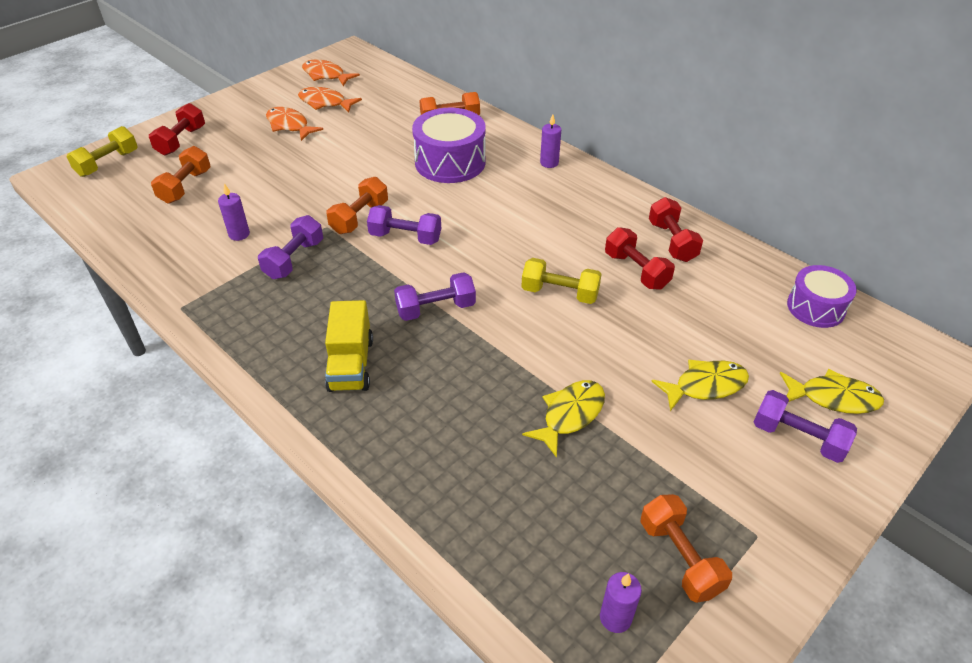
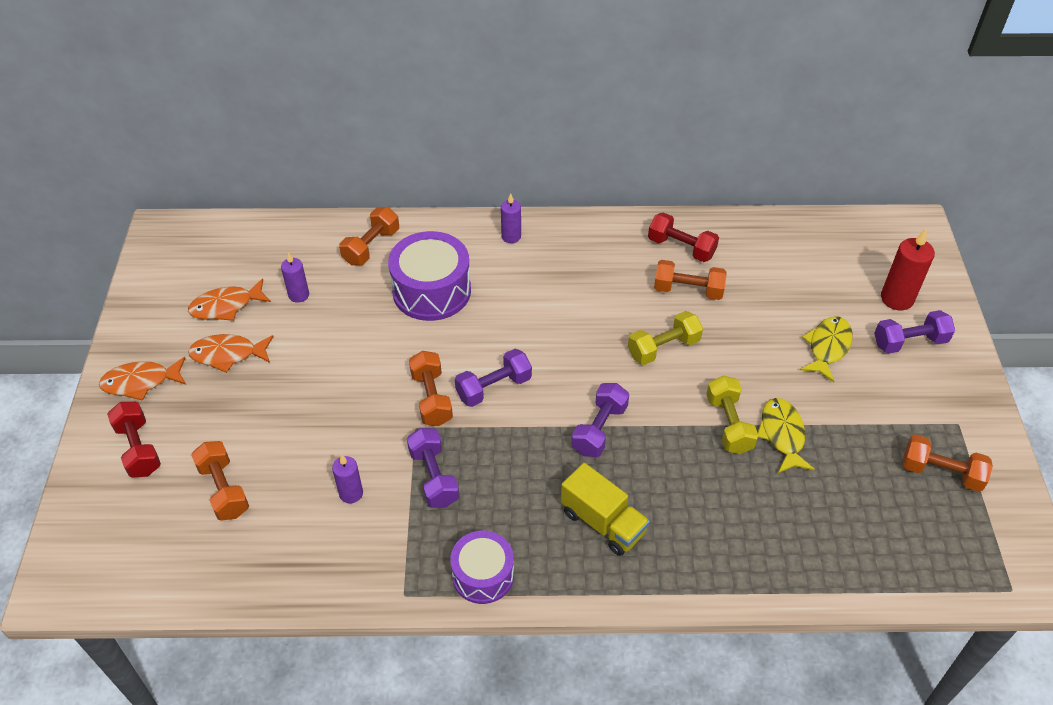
camera: 45 degrees left, 5 degrees up
(108, 163) = (96, 529): yellow dumbbell -> yellow dumbbell (729, 424)
(326, 75) = (179, 275): orange fish -> orange fish (141, 382)
(615, 618) = (954, 537): purple candle -> purple candle (299, 295)
(636, 271) = (688, 290): red dumbbell -> orange dumbbell
(815, 307) = (819, 237): purple drum -> purple drum (483, 575)
(833, 398) = (897, 298): yellow fish -> red candle

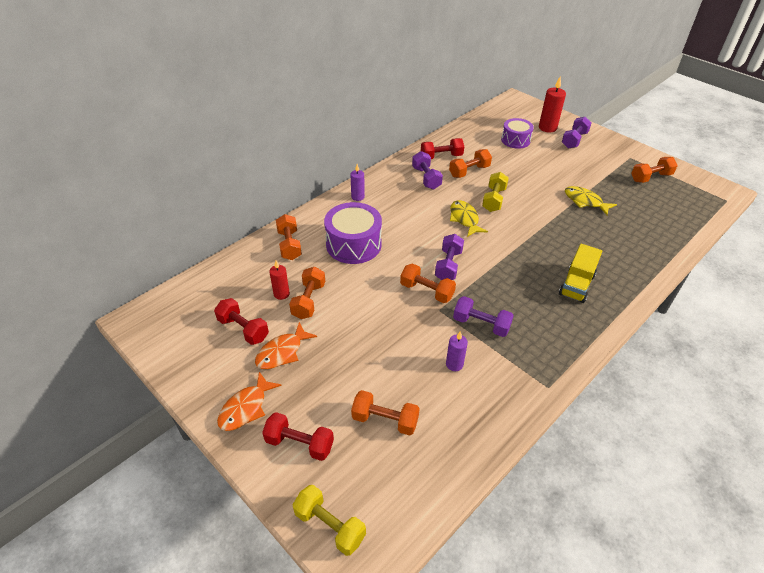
camera: 45 degrees left, 5 degrees down
(226, 306) = (243, 329): orange fish -> red dumbbell
(299, 295) = (281, 294): purple candle -> red candle
(312, 321) = (309, 301): none -> orange dumbbell
(483, 575) = (566, 347): purple drum -> purple drum (515, 140)
(599, 429) = (518, 249): purple dumbbell -> purple dumbbell (426, 178)
(603, 522) = (576, 285): yellow truck -> yellow truck turned 120 degrees clockwise
(729, 424) = (562, 211): yellow dumbbell -> yellow dumbbell (330, 526)
(827, 347) = (551, 159): yellow fish -> yellow fish (464, 219)

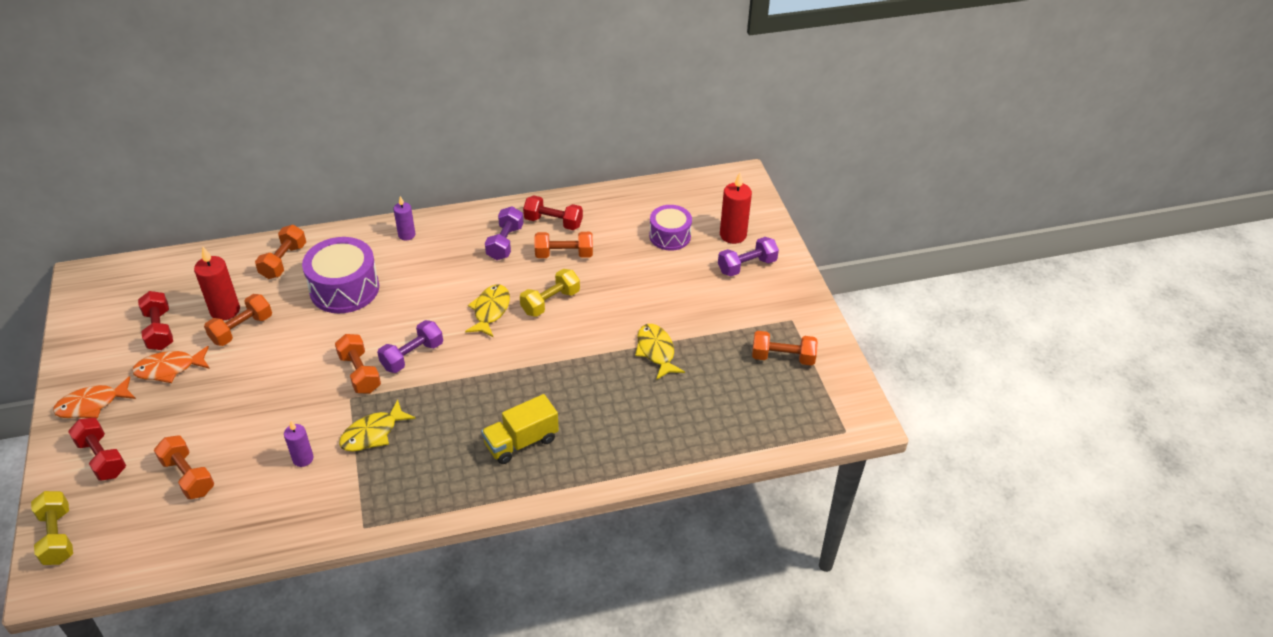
camera: 30 degrees right, 0 degrees up
(281, 294) = (225, 310): red candle -> red candle, size x1.60
(481, 324) = (373, 433): purple dumbbell -> yellow fish

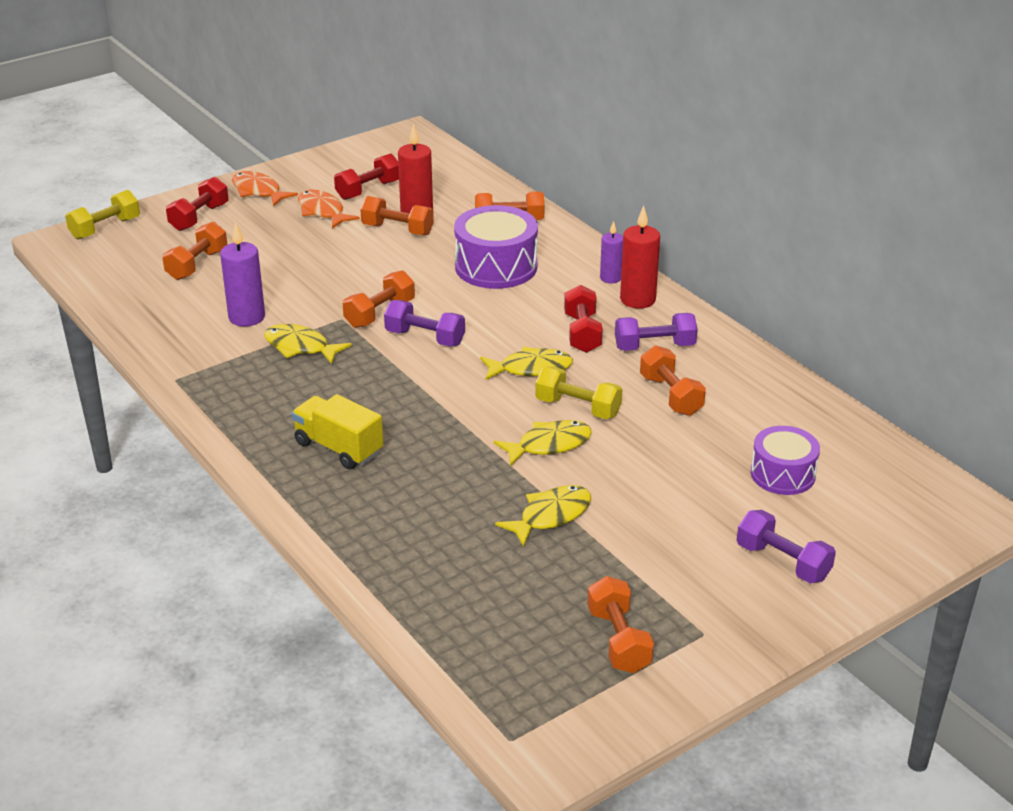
camera: 70 degrees right, 10 degrees down
(303, 459) = (247, 317): purple candle -> purple candle, size x1.60
(553, 222) = (723, 371): red dumbbell -> red dumbbell (582, 333)
(582, 329) = (549, 445): none -> yellow fish
(733, 235) = (838, 533): red candle -> red candle (637, 299)

